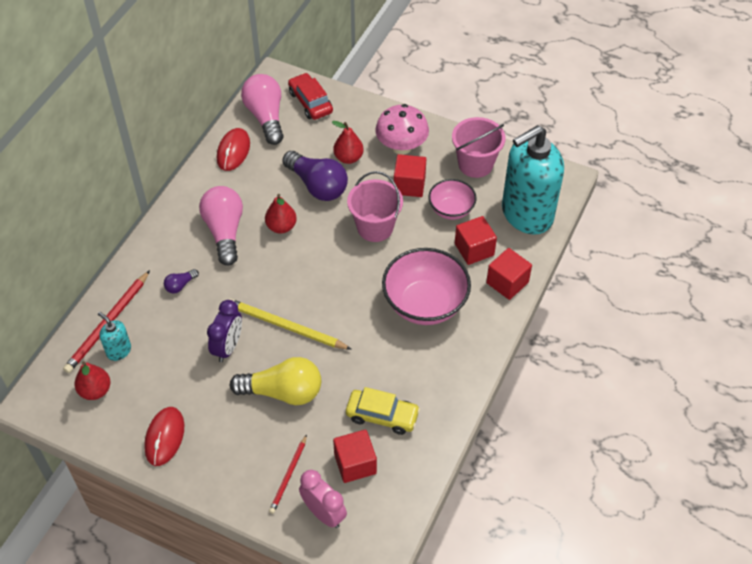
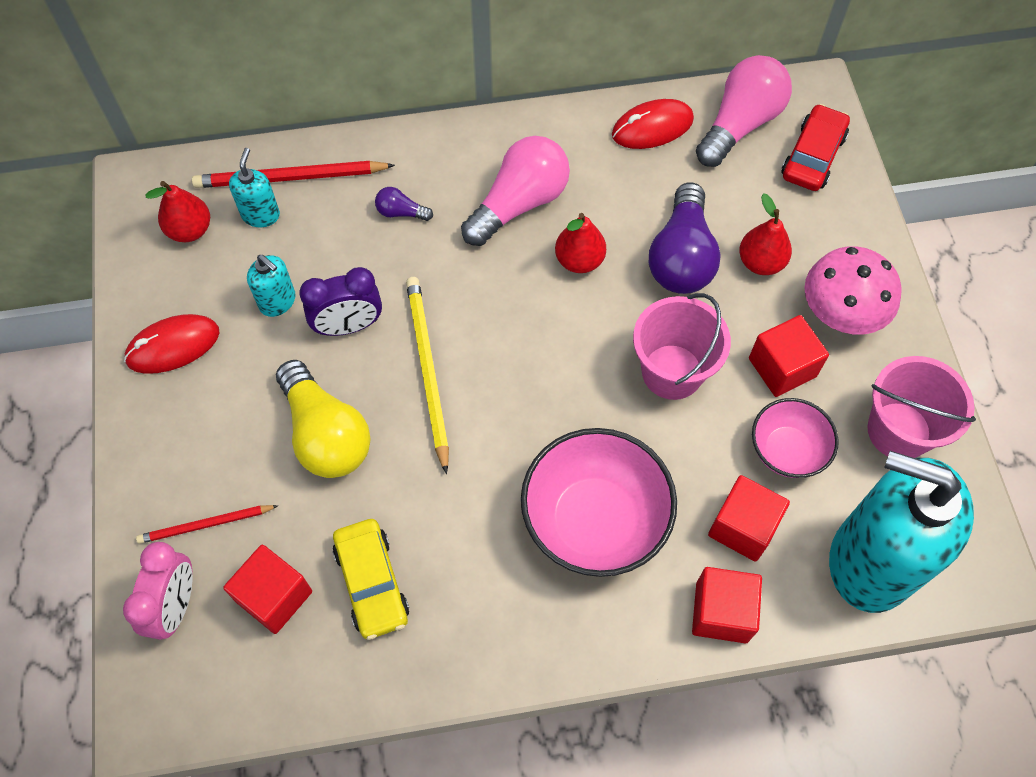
camera: 55 degrees right, 10 degrees up
(183, 372) = (277, 302): none -> turquoise soap dispenser

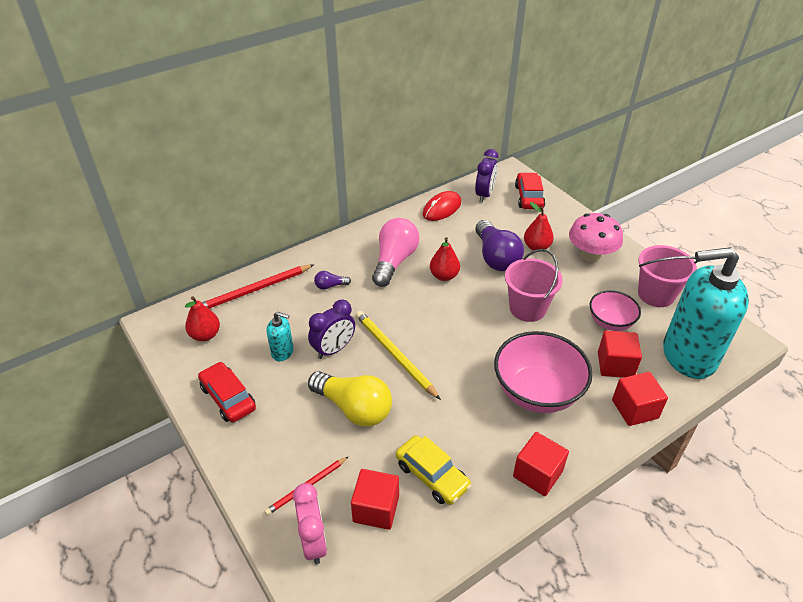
camera: 25 degrees left, 20 degrees down
(173, 346) = (228, 398): red mouse -> red car
(261, 215) = (246, 313): turquoise soap dispenser -> none
(740, 124) = (484, 195): pink light bulb -> purple clock
(782, 367) = (580, 287): red cube -> red cube (537, 474)

